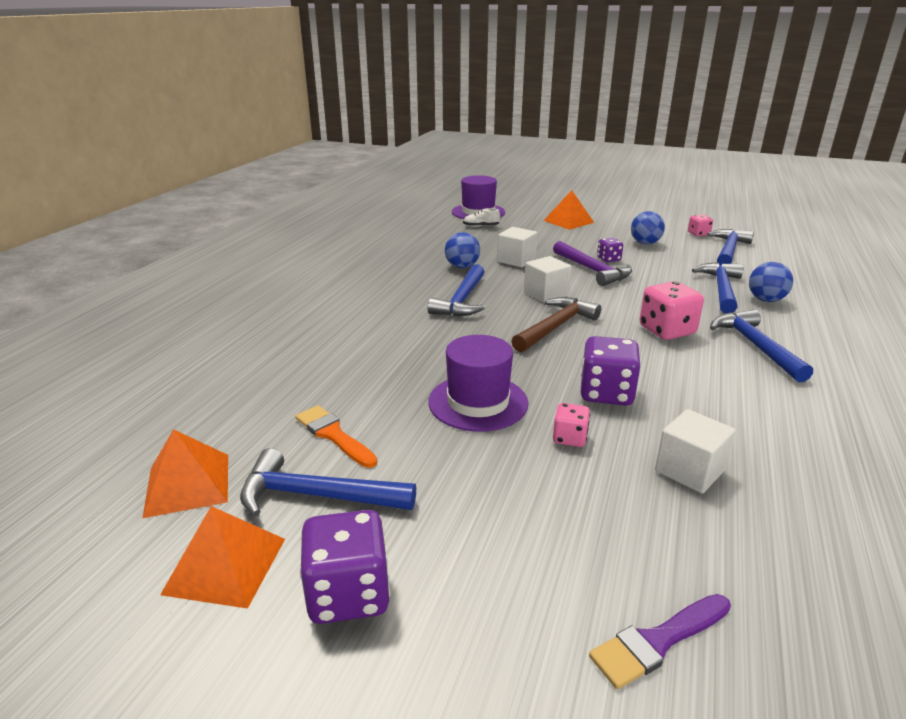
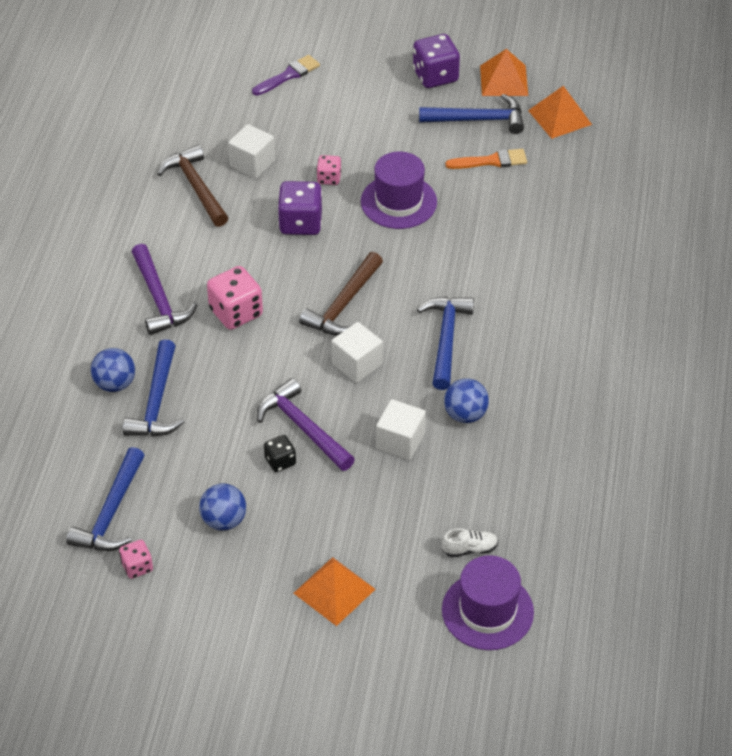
camera: 170 degrees right, 20 degrees up
(333, 435) = (491, 161): orange brush -> orange brush turned 45 degrees counterclockwise
(608, 259) = (280, 461): purple dice -> black dice
(755, 346) = (159, 298): blue hammer -> purple hammer
(765, 447) = (196, 187): none -> brown hammer

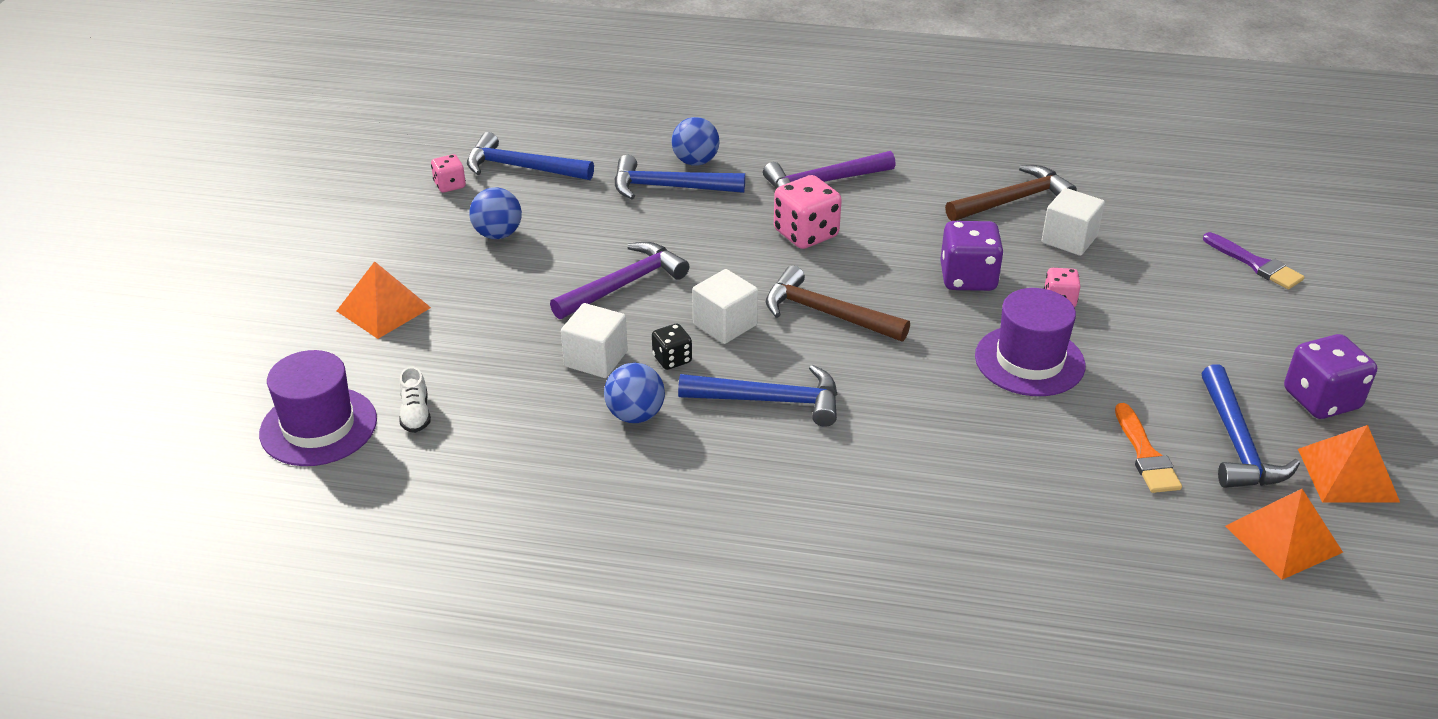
camera: 90 degrees right, 10 degrees down
(280, 461) = (575, 269): black dice -> black dice (672, 359)

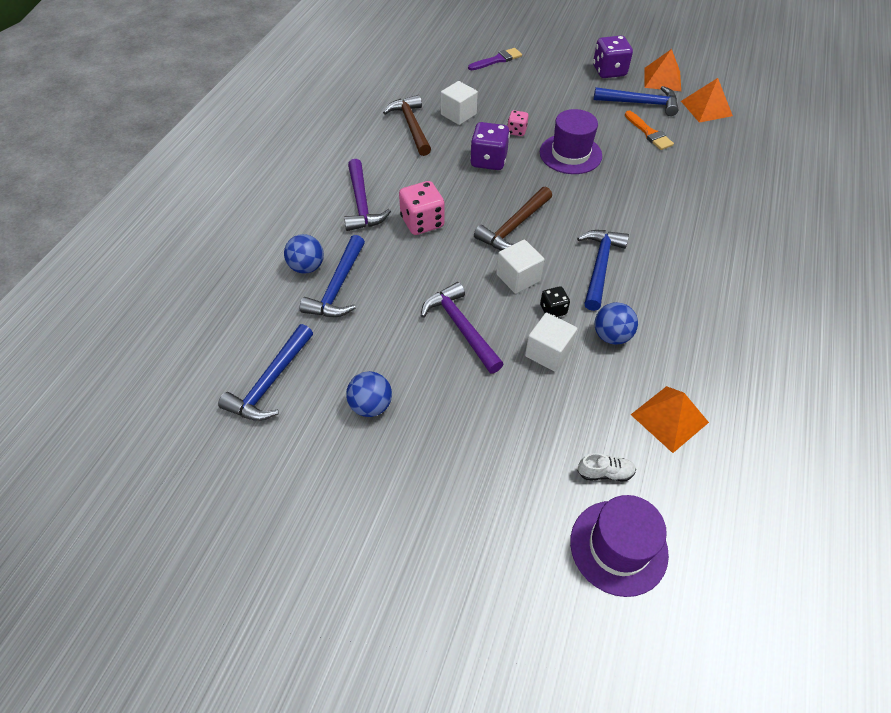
camera: 80 degrees left, 15 degrees up
(384, 309) = (463, 497): orange pyramid -> orange pyramid (669, 418)
(450, 185) = (279, 440): pink dice -> none
(1145, 454) = (649, 133): orange brush -> orange brush turned 60 degrees clockwise

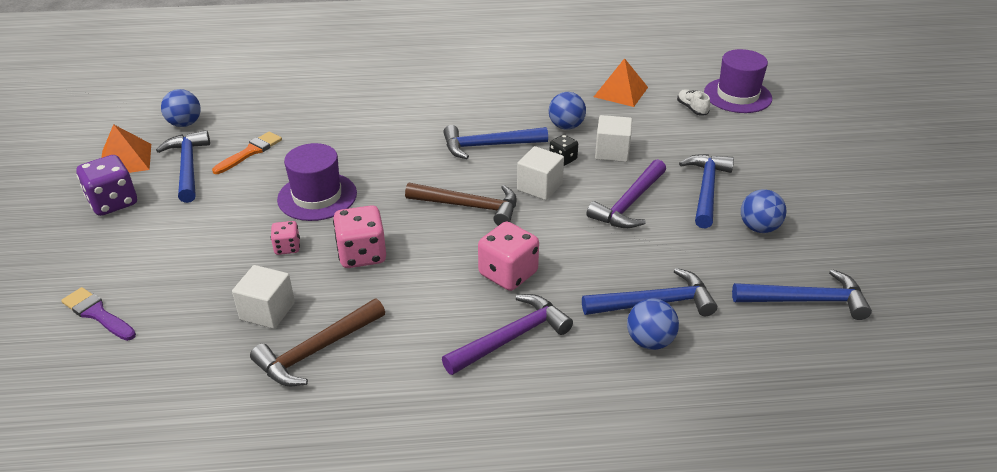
camera: 115 degrees left, 15 degrees down
(448, 397) = (706, 190): none -> blue hammer
(488, 160) = (362, 254): purple dice -> pink dice
(706, 108) = (185, 124): orange pyramid -> blue ball

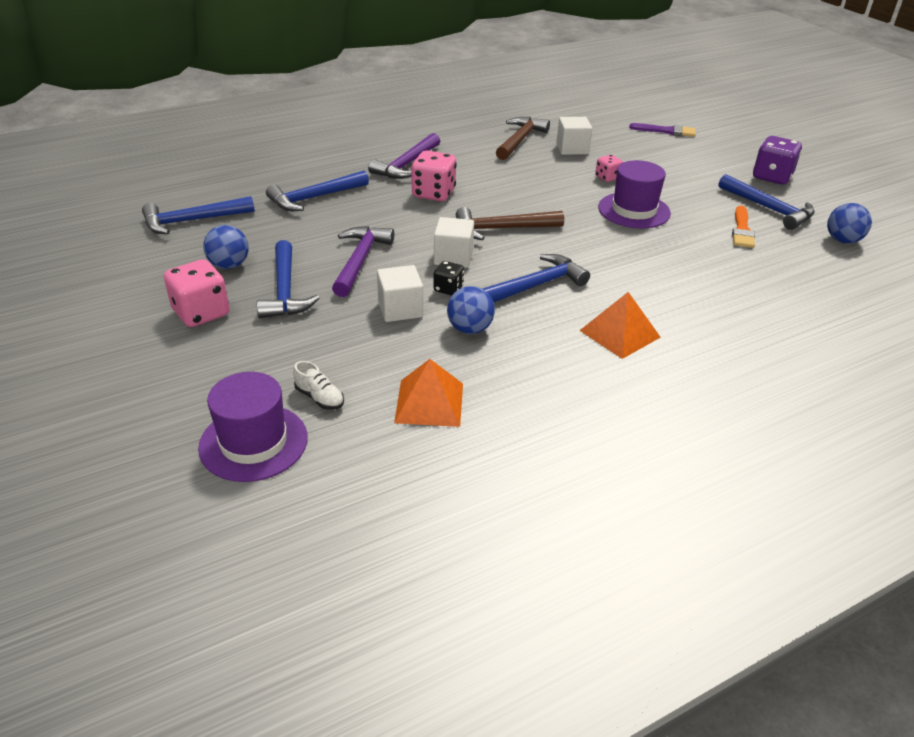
camera: 155 degrees right, 0 degrees up
(125, 160) = (825, 203): orange pyramid -> orange pyramid (619, 333)
(362, 254) = (550, 184): pink dice -> pink dice (201, 313)
(650, 341) = (312, 179): blue ball -> none

